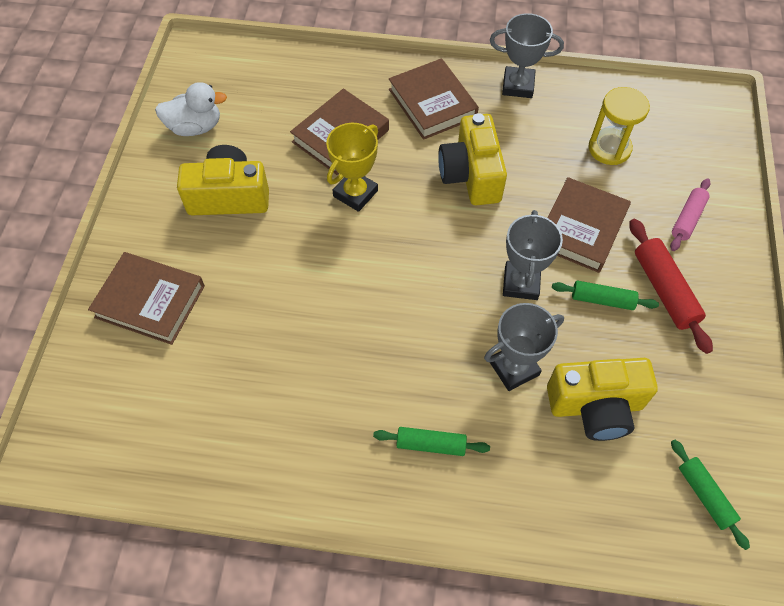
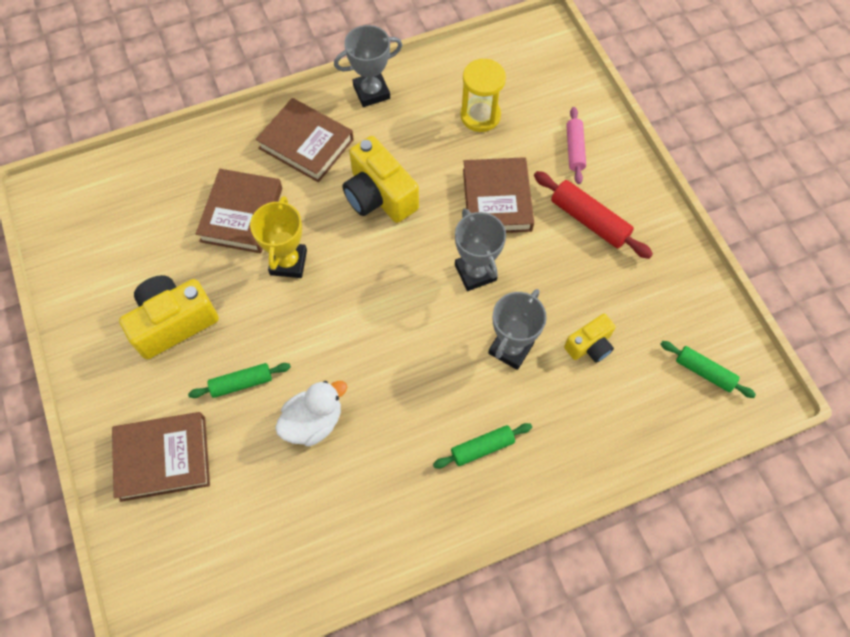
camera: 30 degrees left, 5 degrees up
(195, 127) = (96, 271): white duck -> white duck (313, 422)
(595, 406) = (590, 345): yellow camera -> yellow camera, size x0.57
(602, 300) = (547, 253): green rolling pin -> green rolling pin (241, 383)

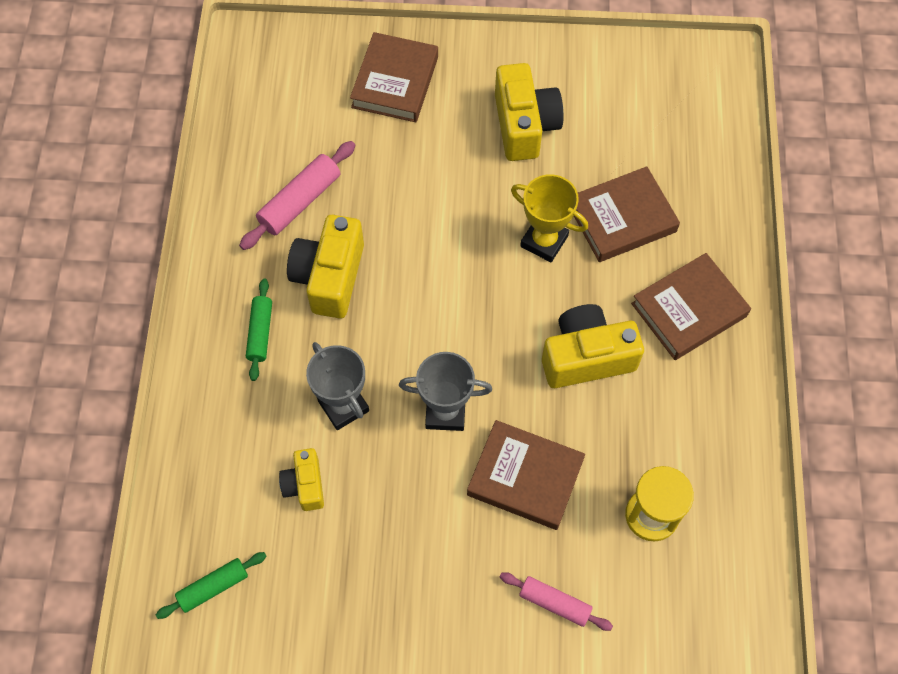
camera: 115 degrees right, 0 degrees up
(241, 383) = (433, 160): green rolling pin -> none
(242, 214) = (622, 218): brown book -> brown book turned 60 degrees counterclockwise
(313, 422) = (364, 204): white duck -> none
(335, 481) = (300, 201): none -> pink rolling pin
(371, 92) = (737, 407): grey trophy -> none
(401, 416) = (329, 277): none -> yellow camera
(589, 220) = (450, 566): red rolling pin -> none

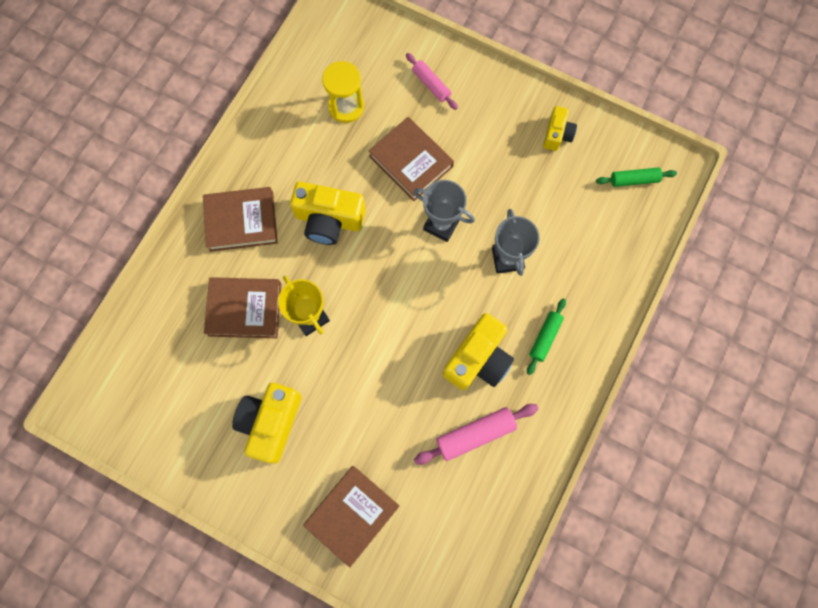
camera: 155 degrees left, 10 degrees up
(305, 485) = (553, 217): yellow camera -> yellow camera (557, 134)

